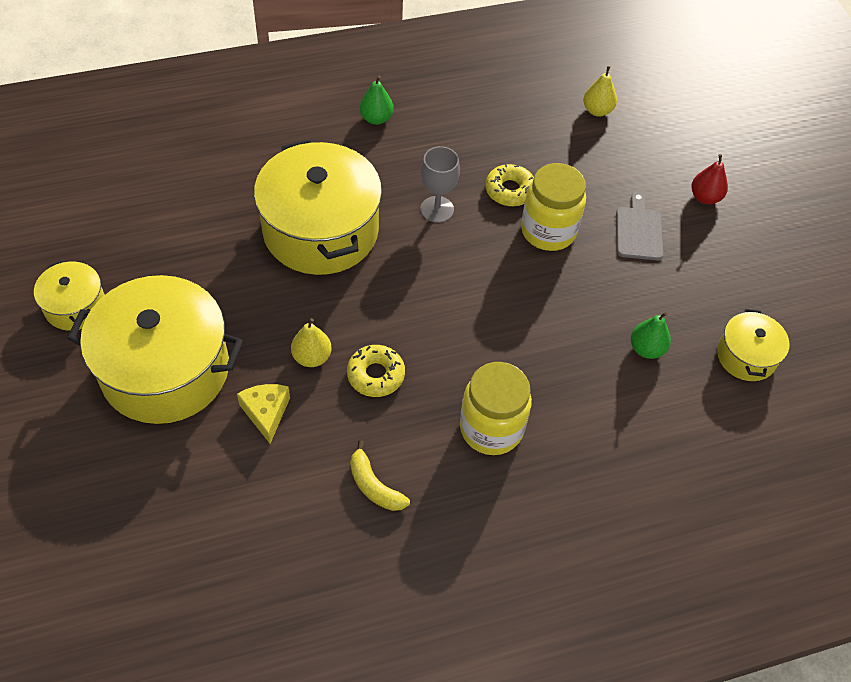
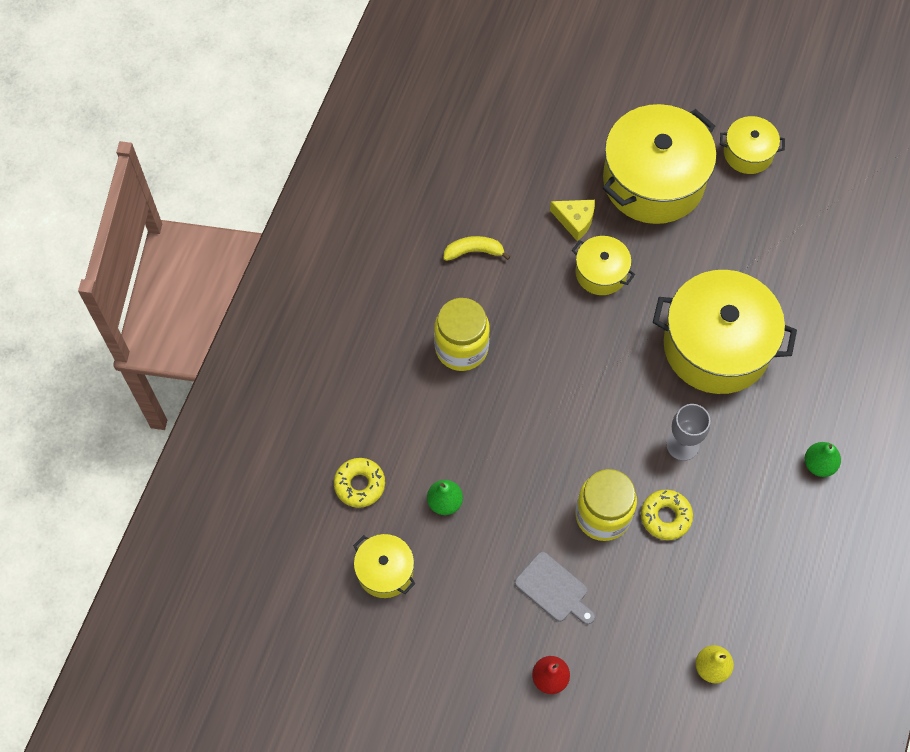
camera: 130 degrees right, 10 degrees up
(312, 357) = (601, 273): yellow pear -> yellow pot
(375, 375) = (557, 303): yellow donut -> yellow donut (359, 485)

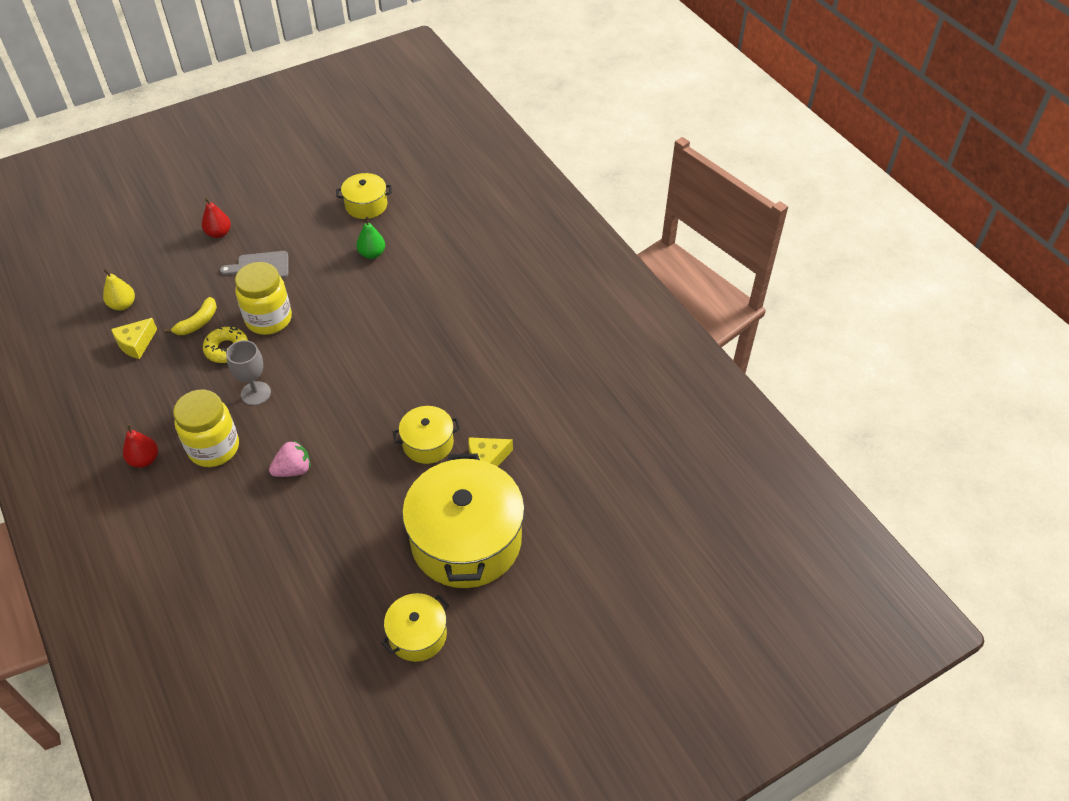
camera: 130 degrees right, 15 degrees down
(359, 485) = (430, 225): yellow donut -> none
(461, 348) = (461, 326): yellow jar -> yellow jar (214, 448)
(474, 251) = (526, 381): yellow banana -> yellow banana (198, 322)
(716, 346) = (293, 470): yellow pot -> pink strawberry
(735, 603) = (136, 344): none -> yellow cheese
(819, 464) = (144, 460): green pear -> red pear

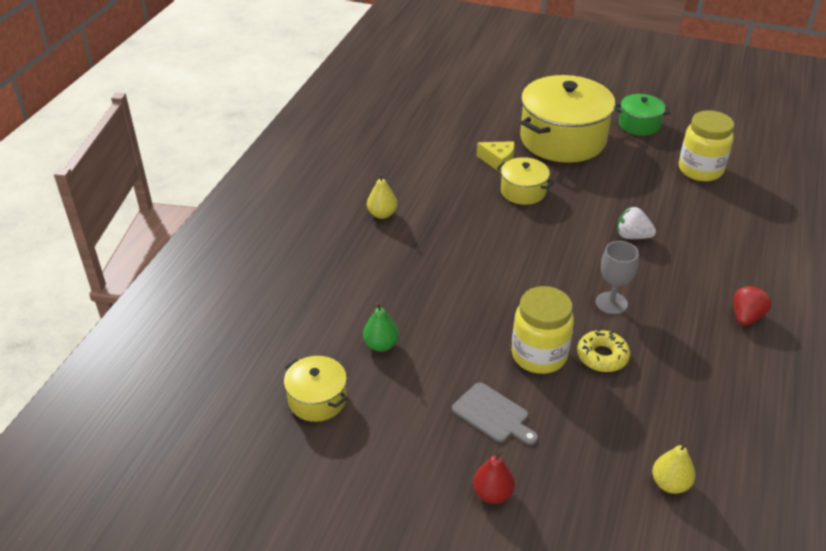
camera: 130 degrees left, 10 degrees down
(136, 344) = (685, 426): yellow cheese -> none
(144, 460) = (746, 317): red pear -> red strawberry
(198, 322) = (607, 402): yellow banana -> none
(214, 448) = (681, 288): yellow jar -> yellow jar (700, 170)
(293, 470) = (632, 236): pink strawberry -> white strawberry
(417, 635) = (639, 124): yellow pot -> green pot
(500, 334) = (382, 214): none -> yellow pear

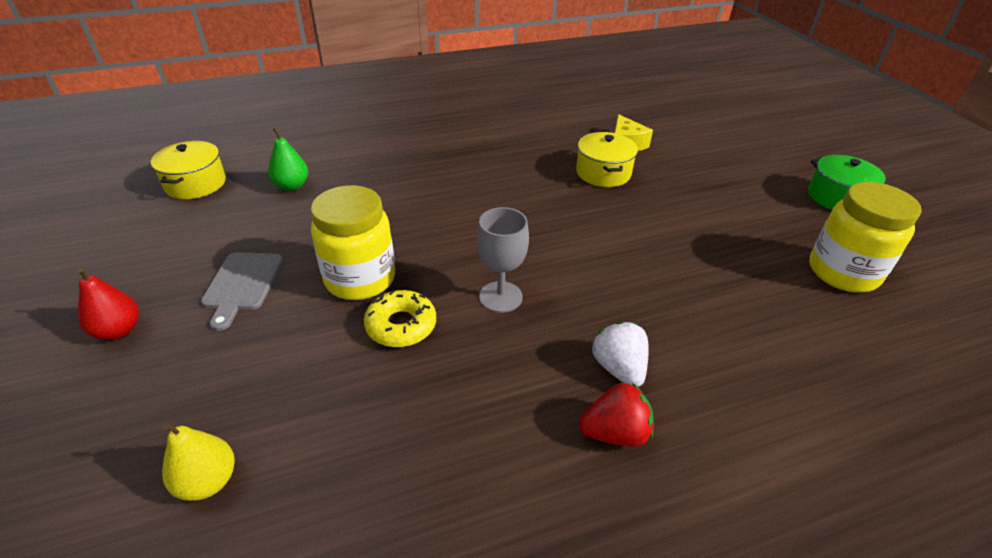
camera: 50 degrees right, 0 degrees up
(382, 214) = (466, 122): yellow pear -> none
(563, 139) = (722, 163): yellow pot -> none
(632, 236) = (637, 267): white strawberry -> white strawberry (618, 368)

